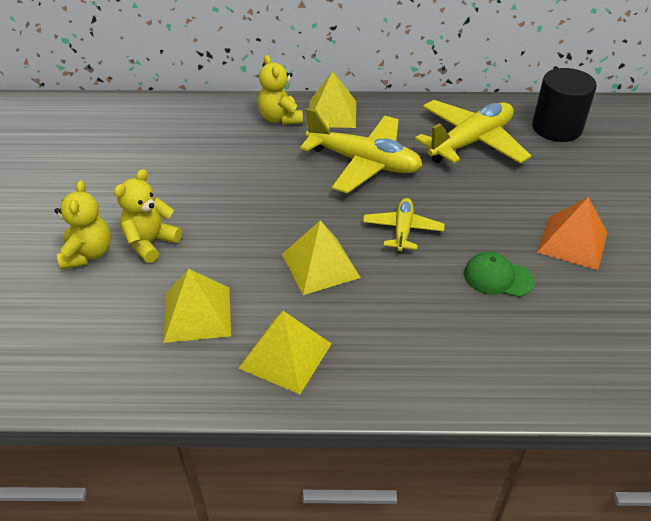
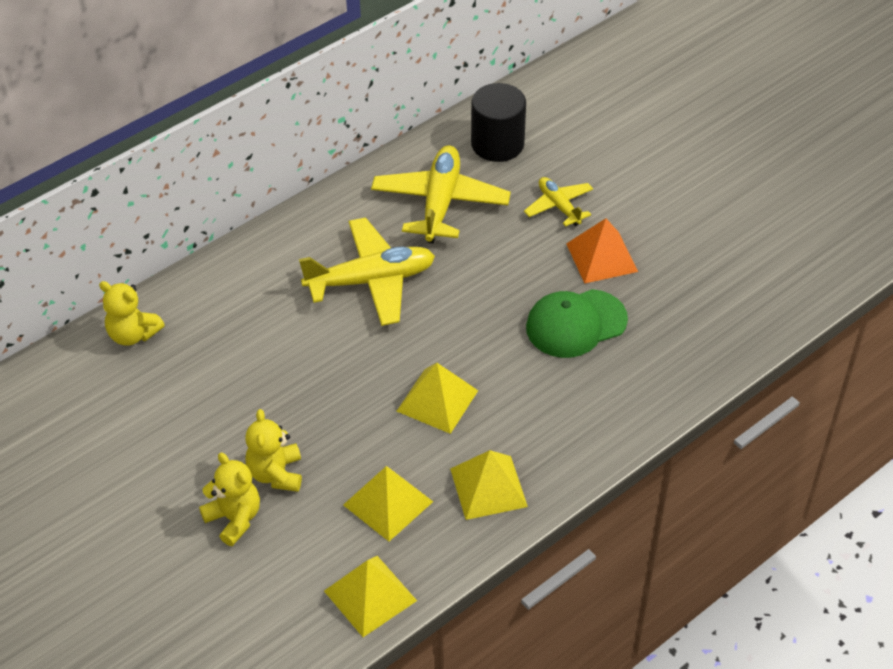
camera: 40 degrees left, 5 degrees up
(280, 118) = (242, 278): yellow teddy bear -> yellow teddy bear (133, 334)
(332, 113) = (285, 243): yellow pyramid -> yellow pyramid (370, 595)
(402, 230) = (468, 327): yellow plane -> yellow plane (559, 206)
(498, 277) = (575, 324): green cap -> green cap, size x1.60

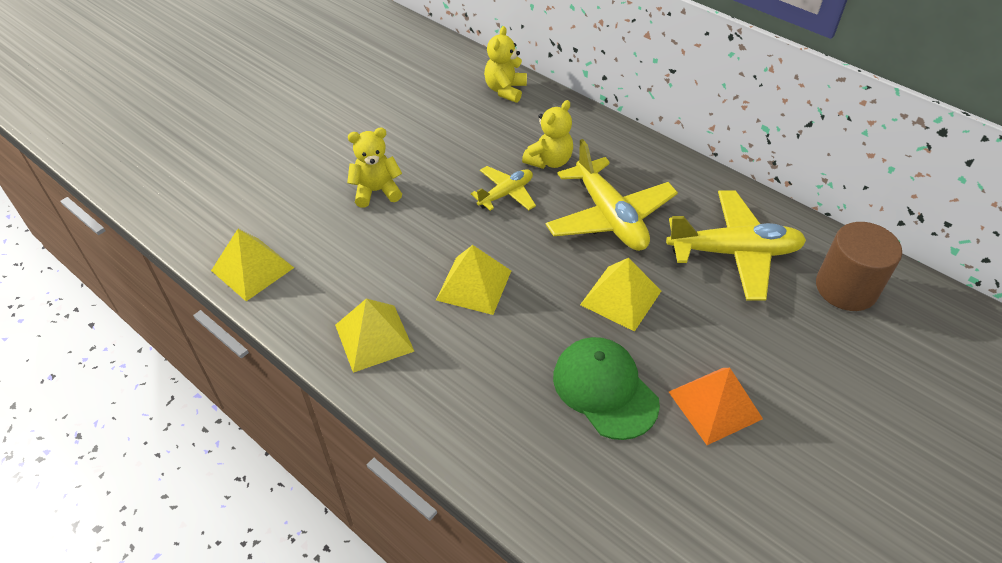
camera: 80 degrees right, 0 degrees up
(234, 519) = (329, 175): yellow teddy bear -> yellow teddy bear (549, 161)
(388, 503) = (351, 266): yellow pyramid -> yellow pyramid (620, 297)
(497, 144) = (846, 288): black cylinder -> brown cylinder
(559, 206) = (777, 355): yellow plane -> yellow plane (506, 194)

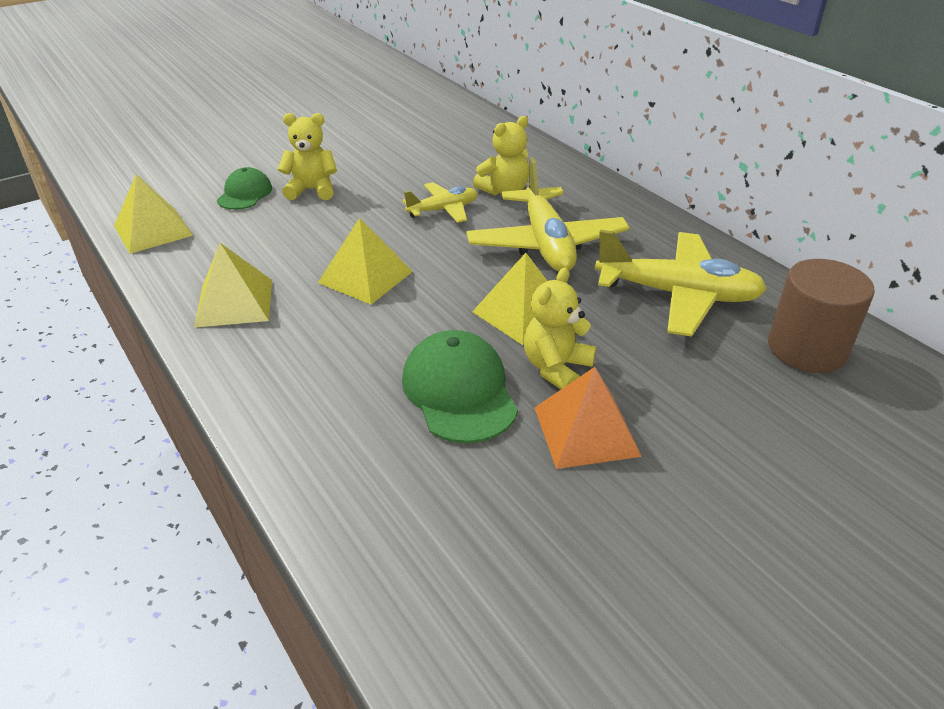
camera: 15 degrees right, 10 degrees down
(315, 207) = (245, 194): none -> green cap
(505, 90) = (489, 133): yellow teddy bear -> yellow teddy bear (556, 368)

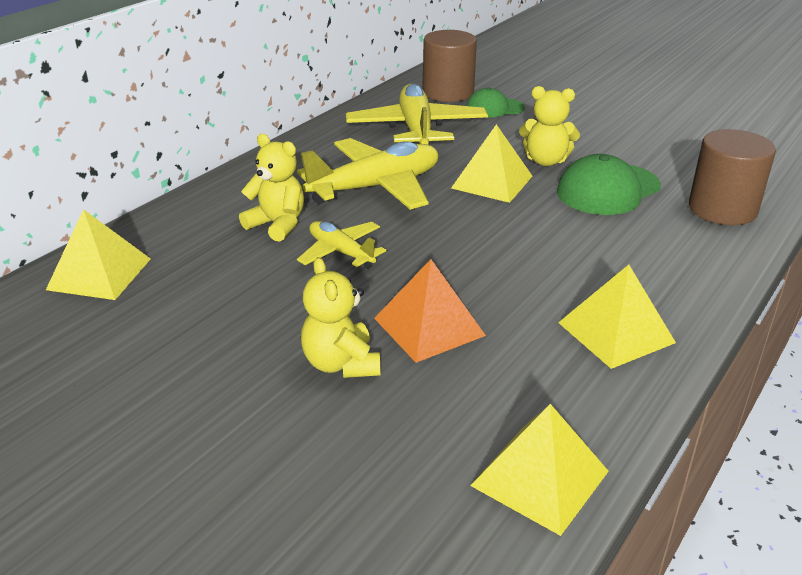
camera: 110 degrees left, 5 degrees down
(245, 194) = (384, 426): green cap -> green cap (494, 108)
(355, 471) = (722, 209): none -> brown cylinder
(365, 277) = (504, 266): yellow pyramid -> yellow pyramid (99, 274)
(586, 431) = (596, 145): orange pyramid -> orange pyramid (429, 326)

